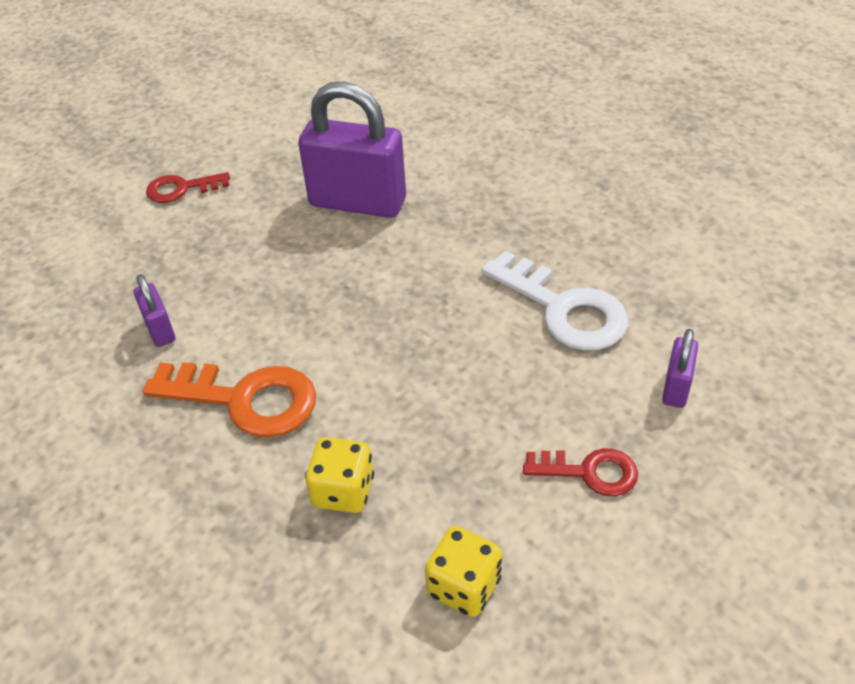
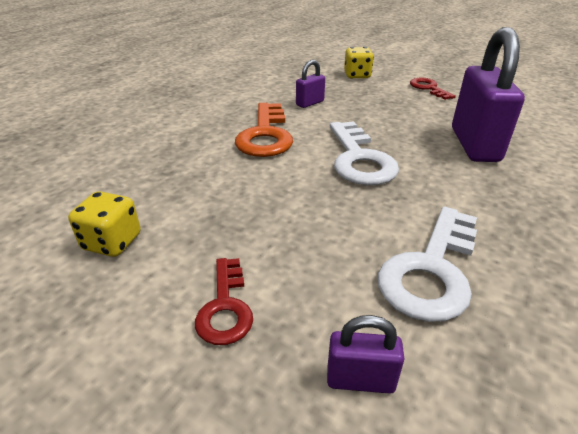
camera: 75 degrees right, 10 degrees down
(343, 491) = (197, 179): yellow dice -> yellow dice (357, 75)
(353, 312) = (359, 159): none -> white key

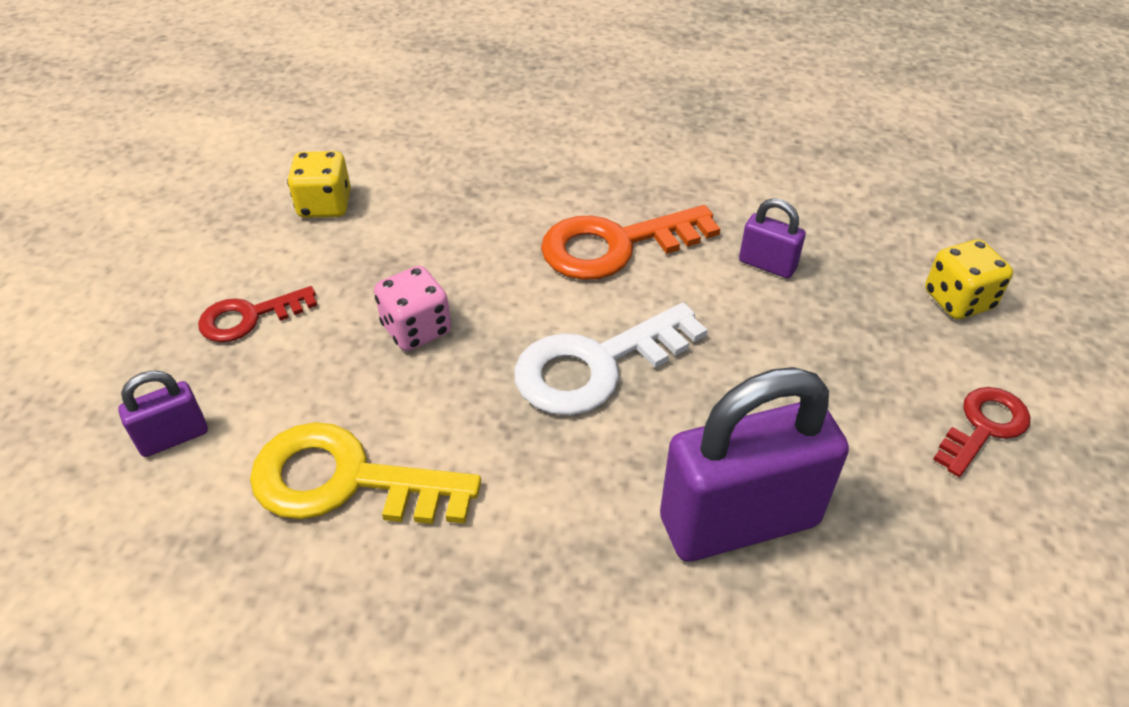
camera: 70 degrees right, 10 degrees up
(294, 217) = (416, 329): none -> pink dice
(360, 380) = (173, 437): purple padlock -> purple padlock turned 75 degrees clockwise
(431, 271) = (346, 480): white key -> yellow key

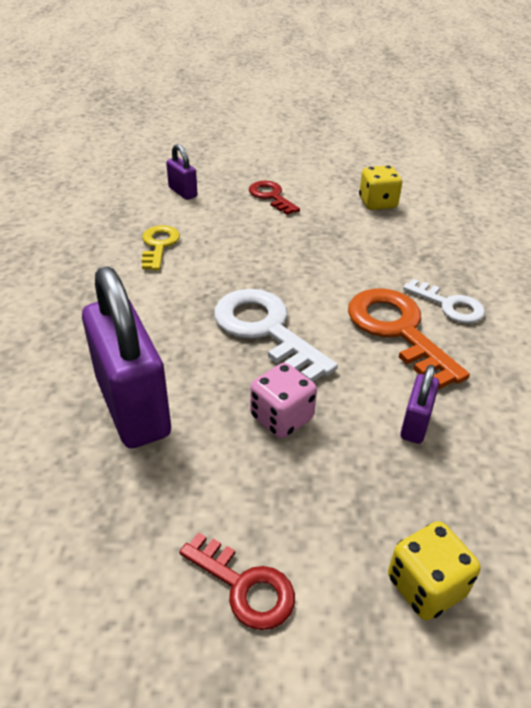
camera: 80 degrees right, 5 degrees down
(346, 480) = (159, 245): yellow key -> yellow key, size x0.59
(416, 329) = (278, 252): pink dice -> pink dice (281, 418)
(576, 195) = (449, 305): none -> white key

